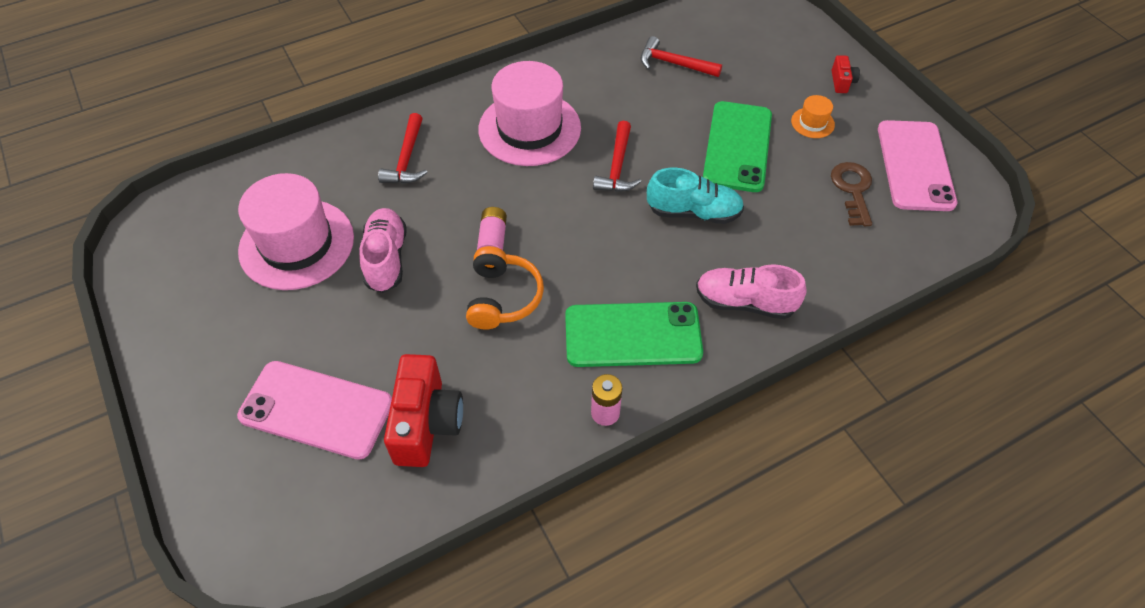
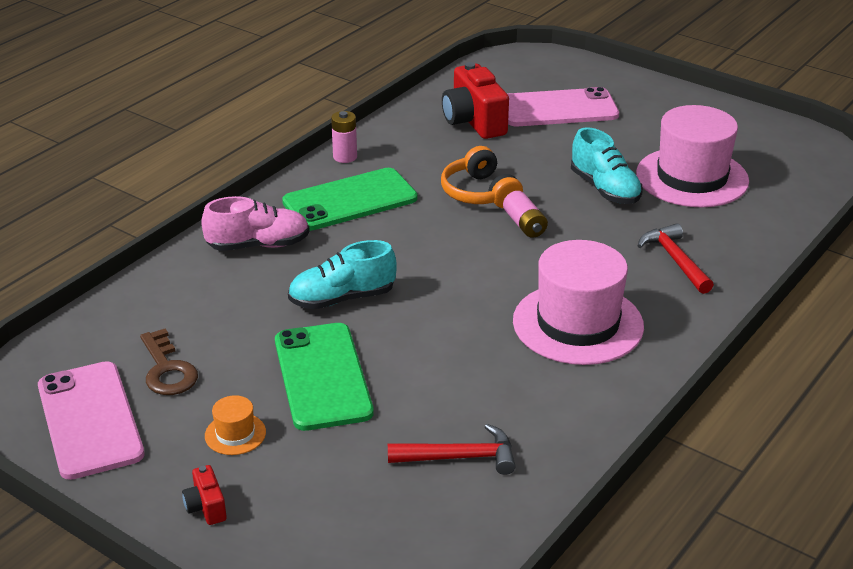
camera: 155 degrees right, 20 degrees down
(386, 259) = (604, 189): pink shoe -> turquoise shoe
(617, 167) = (450, 316): red hammer -> none

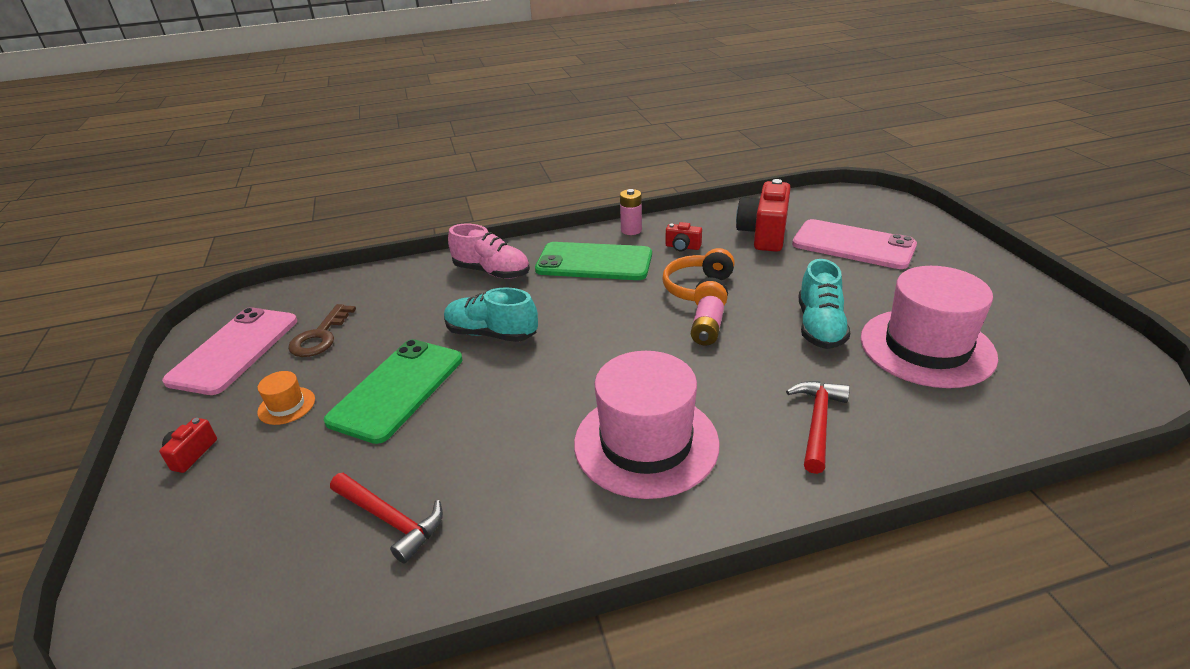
camera: 40 degrees right, 0 degrees up
(415, 158) = (682, 247): none -> red camera

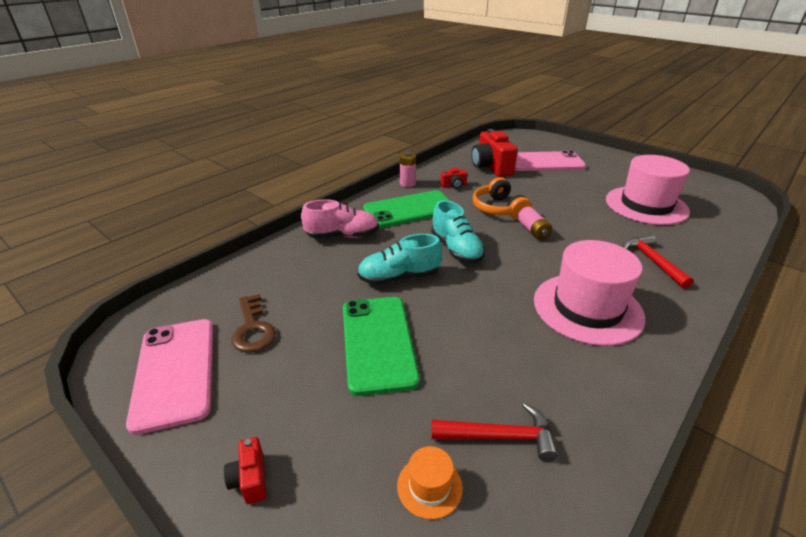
camera: 35 degrees left, 0 degrees up
(286, 406) = (295, 395): orange hat -> orange hat (429, 486)
(819, 326) = (586, 210): turquoise shoe -> turquoise shoe (456, 249)

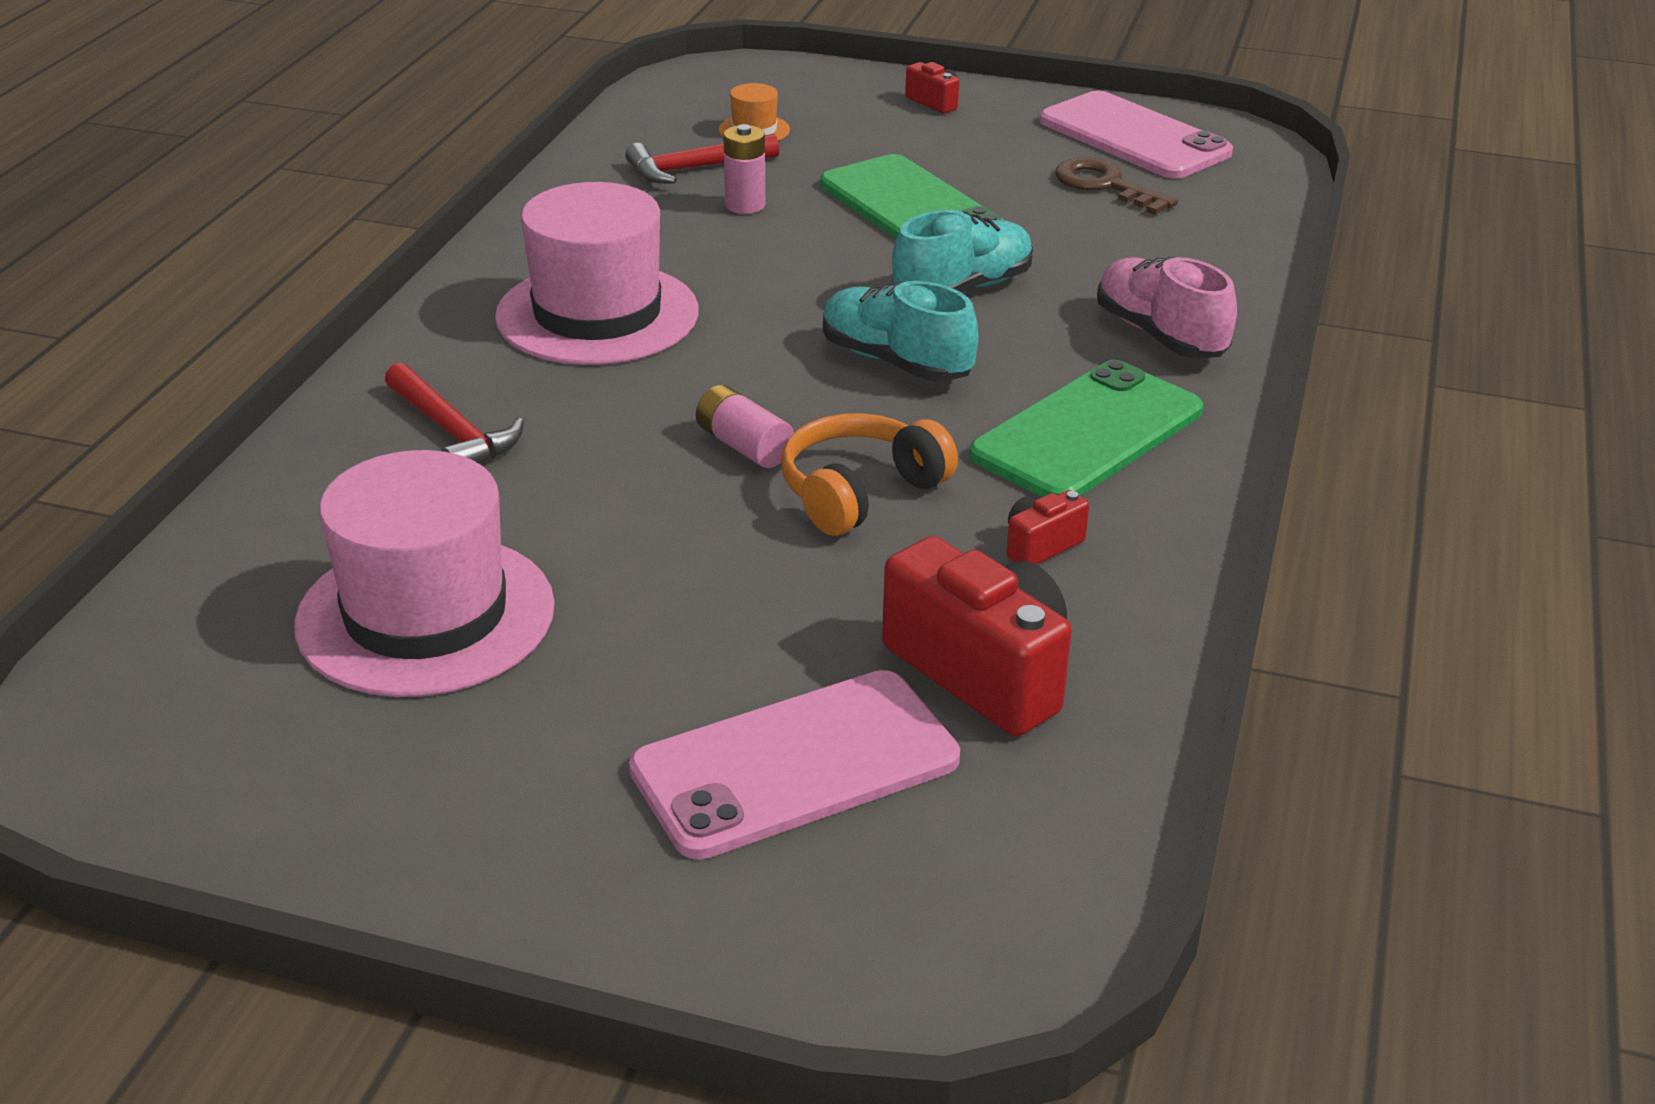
camera: 155 degrees right, 0 degrees up
(342, 236) = (1160, 335): pink shoe -> pink shoe turned 90 degrees clockwise
(407, 183) = (1182, 519): pink battery -> pink battery (745, 205)
(498, 209) = (860, 492): orange headphones -> orange headphones turned 90 degrees counterclockwise

